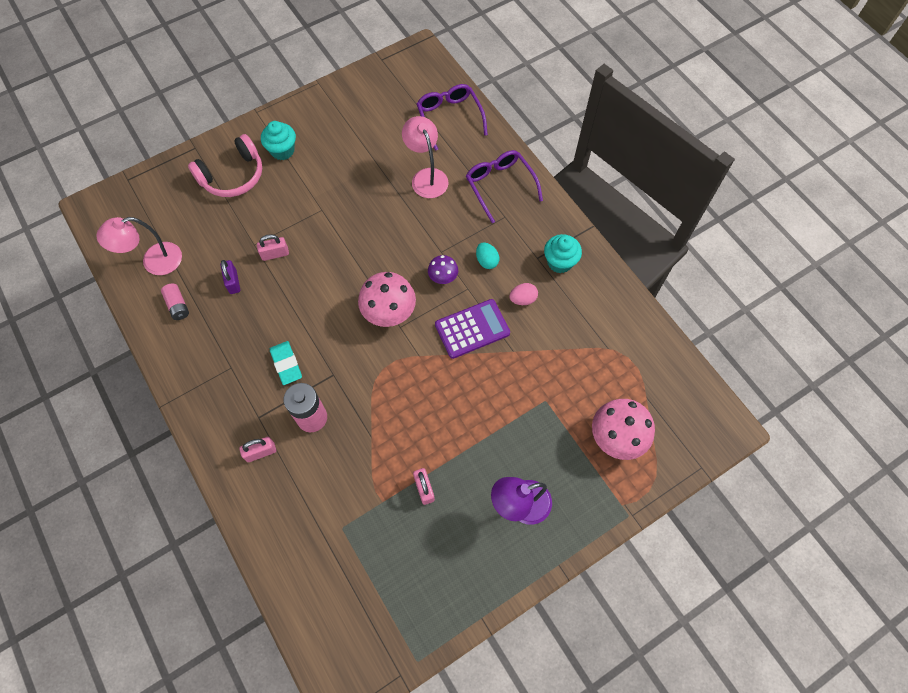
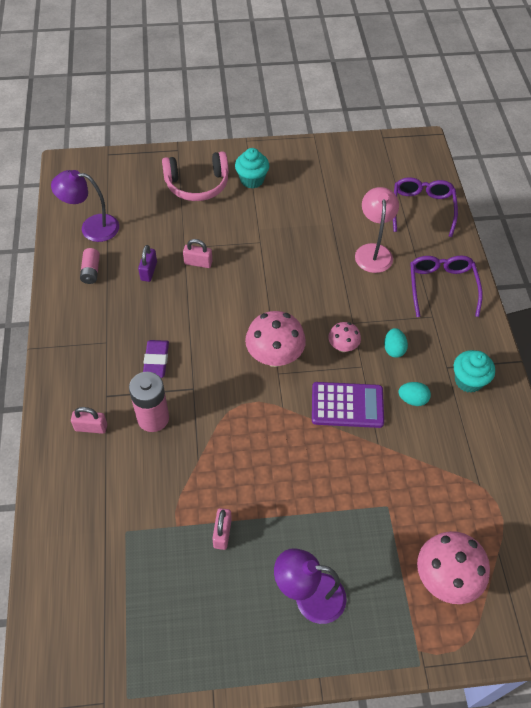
camera: 25 degrees right, 10 degrees down
(154, 261) = (92, 227): pink lamp -> purple lamp
(286, 364) = (156, 361): turquoise eraser -> purple eraser
(443, 277) = (343, 346): purple mushroom -> pink mushroom
(523, 299) = (412, 399): pink egg -> turquoise egg

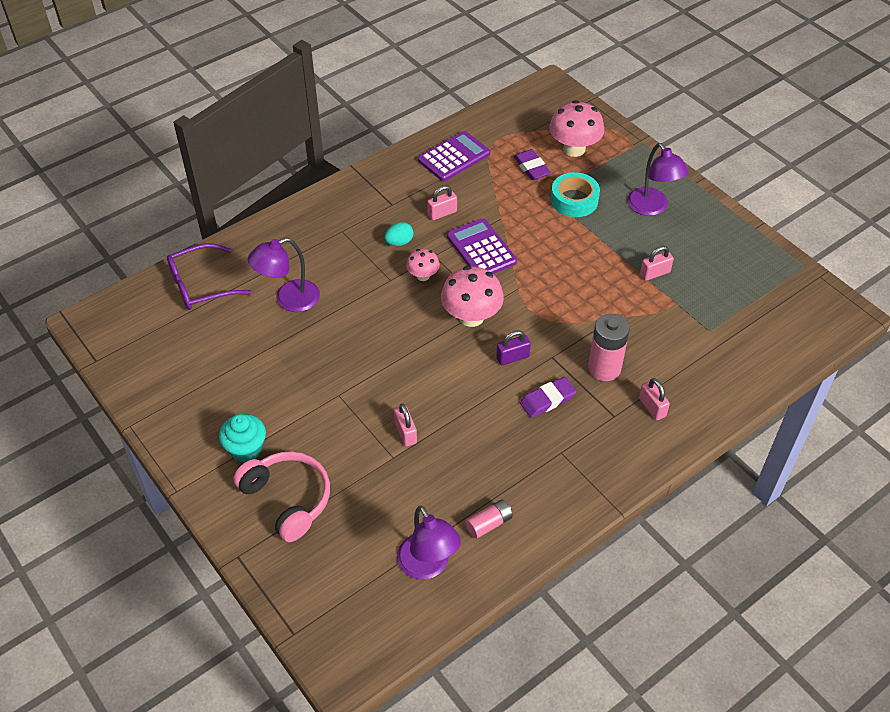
camera: 120 degrees left, 5 degrees down
(149, 271) = (449, 470): purple padlock -> purple padlock (512, 357)
(365, 525) = (574, 200): none -> turquoise tape
(373, 251) = (289, 300): pink lamp -> purple lamp
(412, 399) = (442, 213): turquoise egg -> pink padlock
(436, 515) = (531, 167): none -> purple eraser
(441, 287) = (301, 236): purple glasses -> none
(468, 381) = (396, 188): turquoise cupcake -> none
(490, 451) = (454, 157): none -> purple calculator

